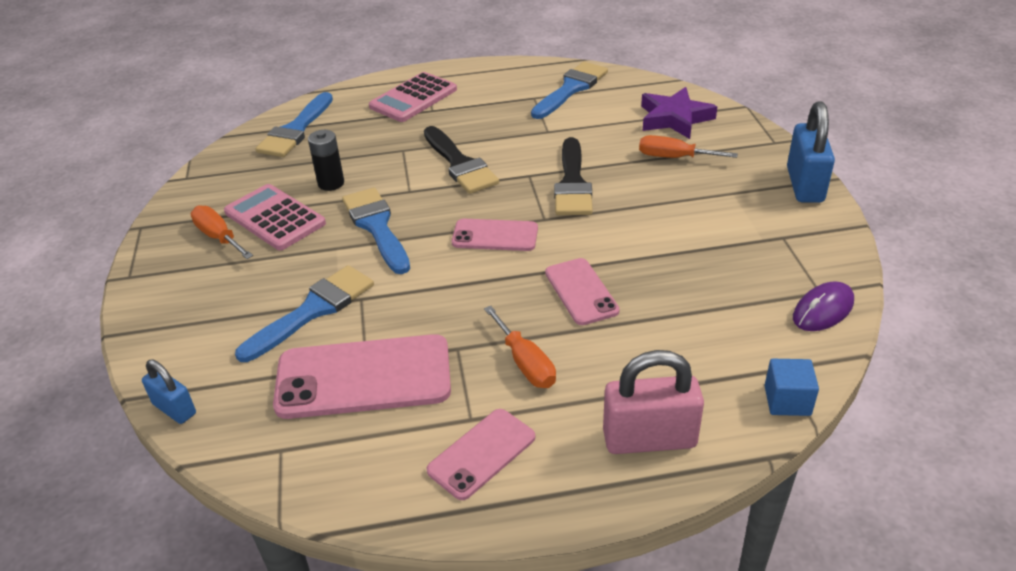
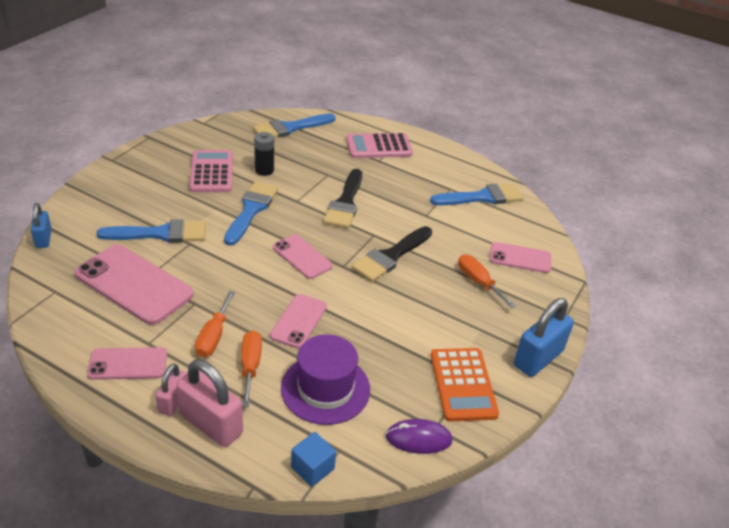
camera: 35 degrees right, 0 degrees up
(219, 237) = (174, 165): orange screwdriver -> orange screwdriver (250, 366)
(583, 449) = (173, 401): none -> pink padlock
(674, 118) = (520, 258): purple star -> pink phone
(693, 329) = (325, 388): none -> purple hat
(787, 244) = (463, 384): none -> orange calculator

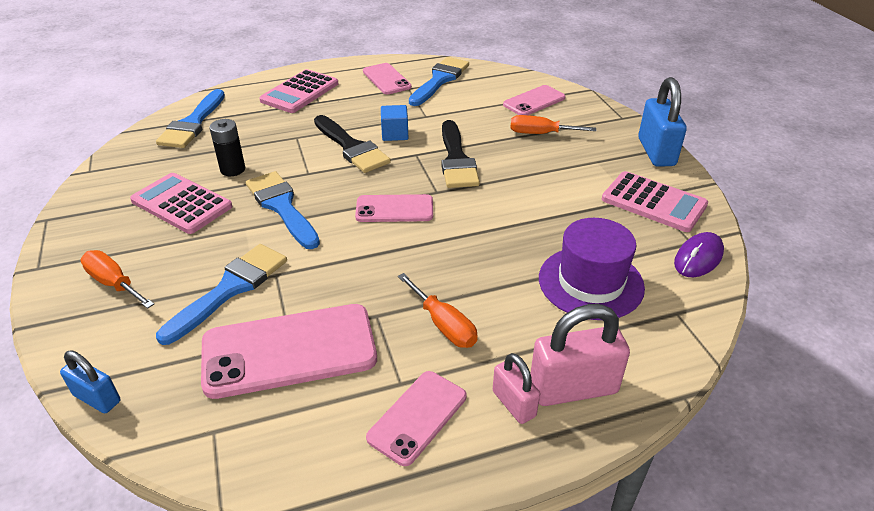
camera: 45 degrees left, 0 degrees up
(250, 366) = (514, 318): orange screwdriver -> orange screwdriver (114, 283)
(299, 321) = (483, 255): pink phone -> pink phone (386, 79)
(312, 468) = (688, 342): blue cube -> blue cube (395, 134)
(463, 384) = (653, 202): orange calculator -> pink calculator

